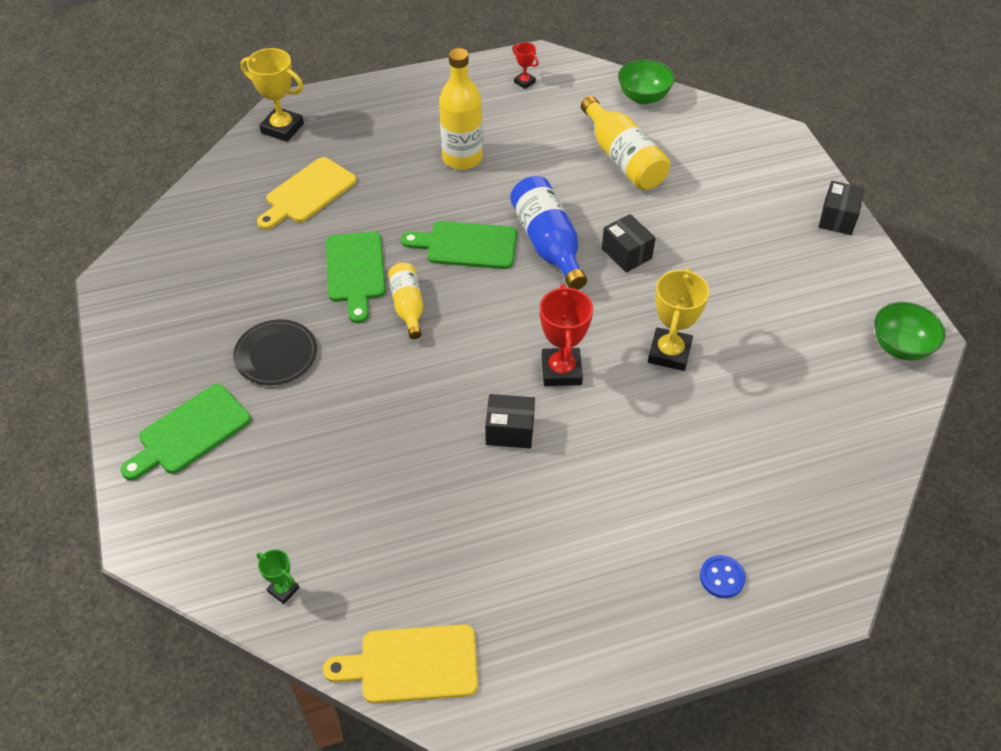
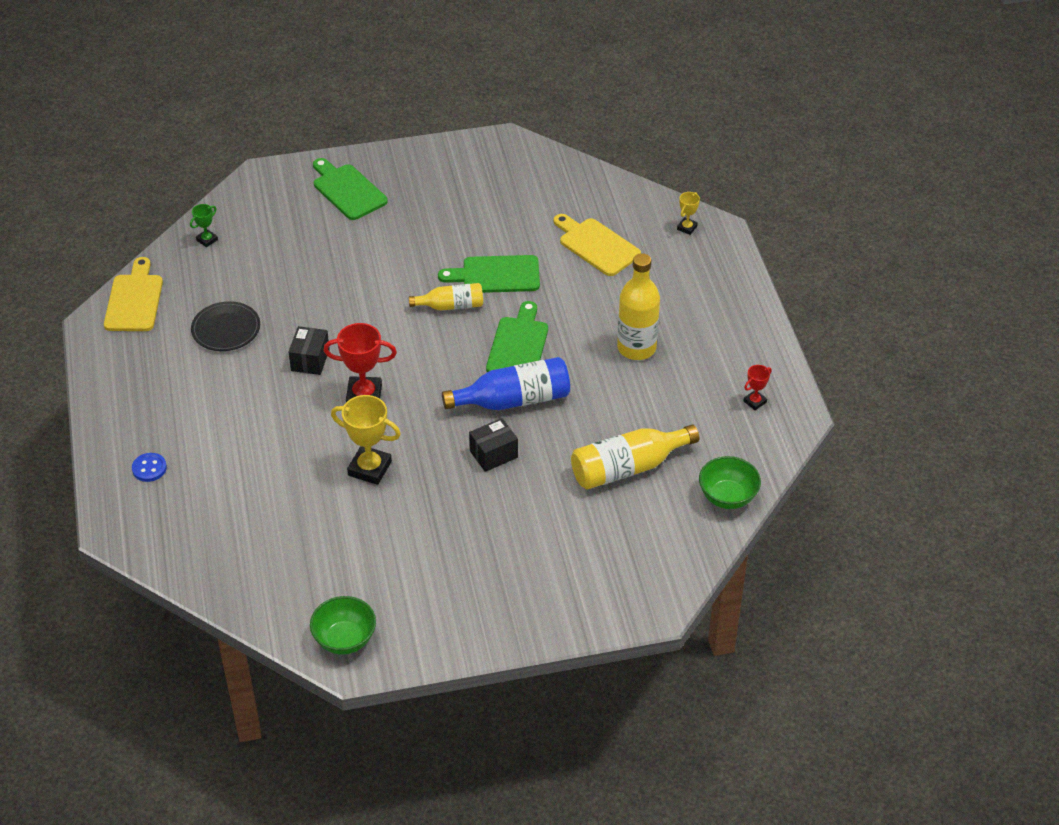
camera: 95 degrees right, 5 degrees down
(276, 355) = (412, 231): black plate -> black plate (226, 329)
(282, 128) = (687, 228): yellow trophy -> yellow trophy, size x0.52
(837, 218) = (522, 630): black box -> none

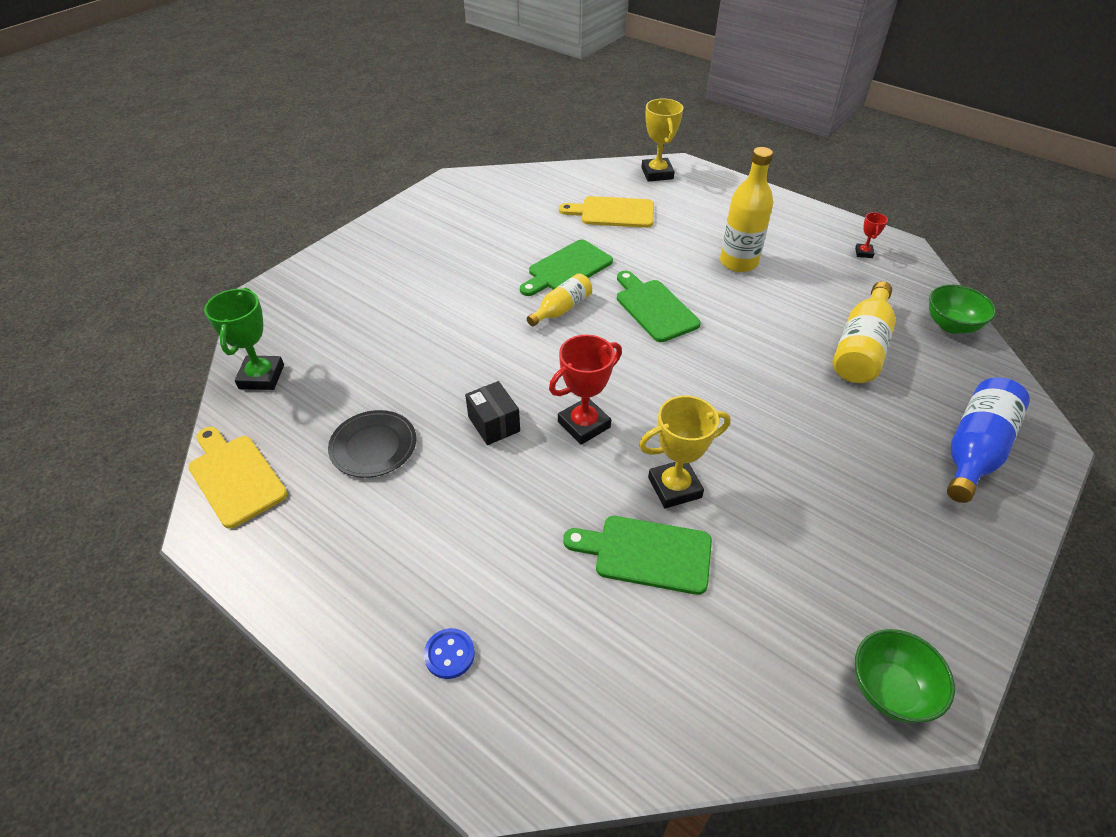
camera: 40 degrees left, 0 degrees up
(207, 240) = (261, 377): green trophy -> green trophy, size x1.93
(348, 190) = (360, 270): green cutting board -> green cutting board (647, 553)
(493, 454) = (755, 403): black box -> none
(514, 400) = (709, 350): blue bottle -> blue bottle (975, 450)
(687, 228) = (657, 173): yellow trophy -> yellow trophy, size x1.93

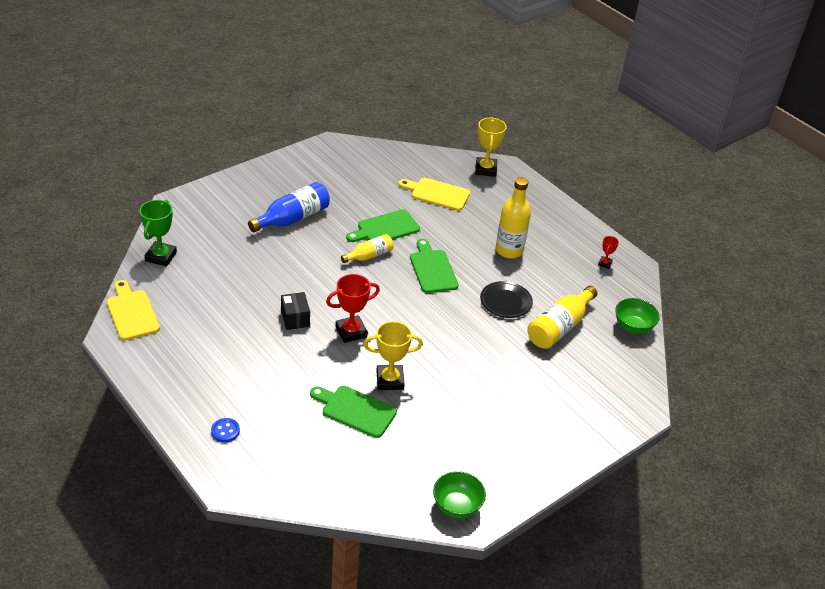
camera: 10 degrees right, 5 degrees down
(373, 446) = (217, 314): black plate -> black plate (506, 301)
(975, 450) = (592, 405): blue bottle -> blue bottle (293, 218)

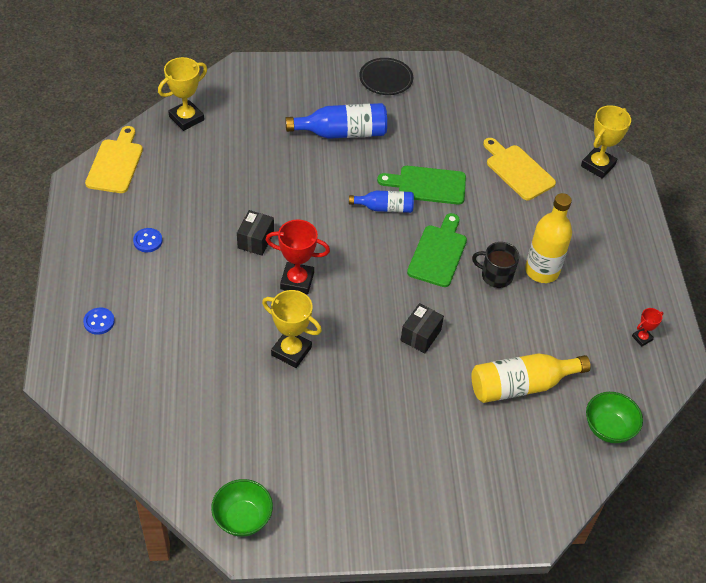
camera: 35 degrees right, 10 degrees up
(161, 256) = (186, 118): green trophy -> yellow trophy
(211, 356) = (148, 241): none -> blue button
(356, 410) = (232, 365): green cutting board -> none
(369, 256) = (385, 208): yellow bottle -> blue bottle
(468, 327) = (420, 335): none -> black box
(483, 267) = (496, 276): none -> black mug
(506, 301) = (486, 327): black plate -> black plate (386, 78)

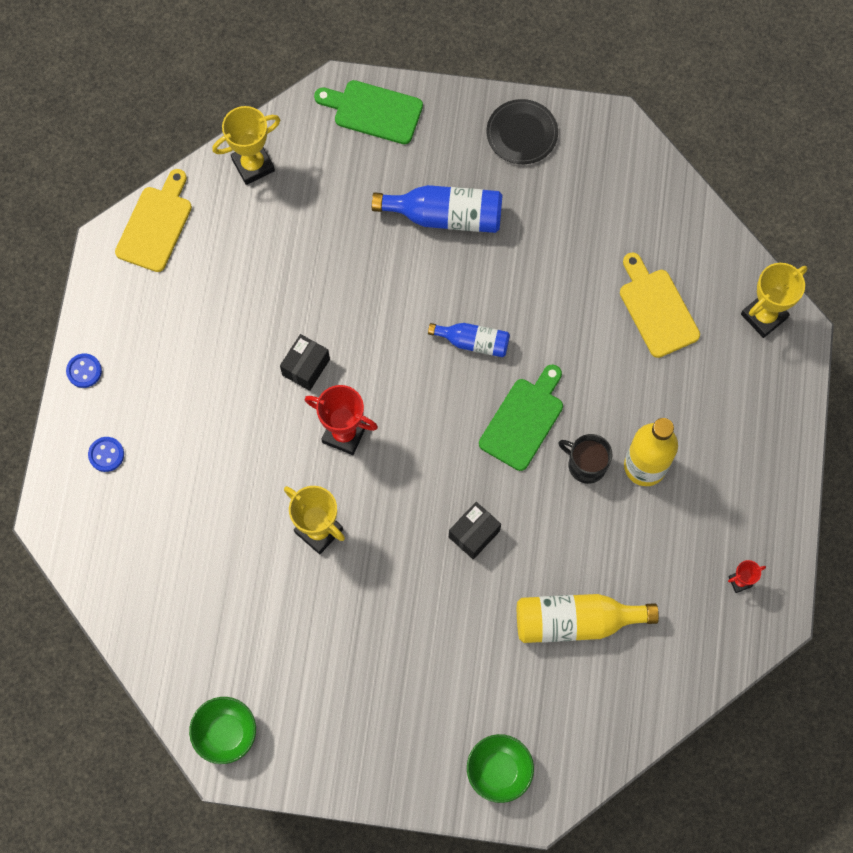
camera: 15 degrees right, 20 degrees up
(148, 241) = (178, 348): blue button -> blue button (84, 371)
(428, 185) = (535, 315): green cutting board -> green cutting board (374, 111)
(608, 428) = (662, 695): green bowl -> green bowl (499, 771)

